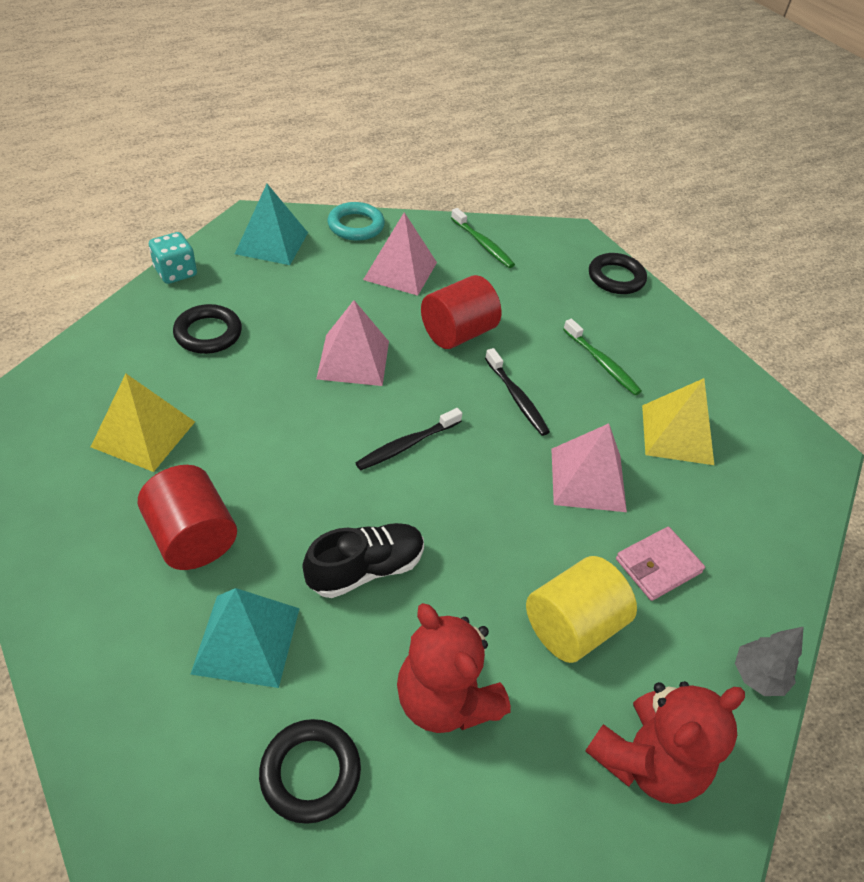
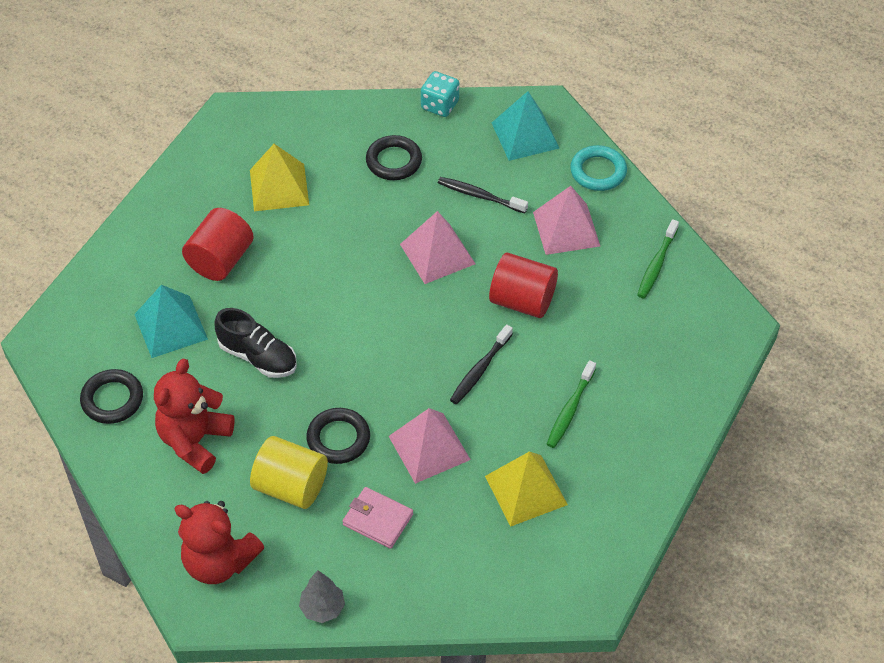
camera: 65 degrees right, 5 degrees up
(407, 445) = (378, 326): black toothbrush -> black toothbrush (480, 196)
(616, 278) = (700, 378): black ring -> black ring (338, 439)

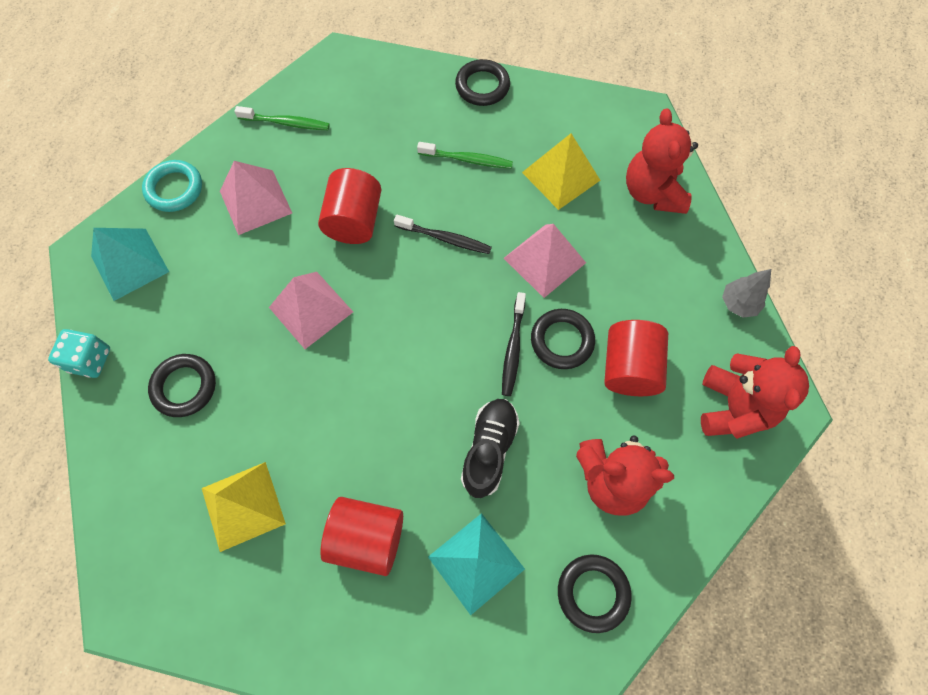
camera: 105 degrees left, 15 degrees up
(291, 486) = (629, 368): yellow cylinder -> red cylinder
(378, 519) = (634, 283): pink wallet -> none
(480, 196) = (224, 288): black toothbrush -> black toothbrush (513, 348)
(480, 573) = (652, 192): none -> red teddy bear
(667, 446) = (482, 86): none -> black ring

